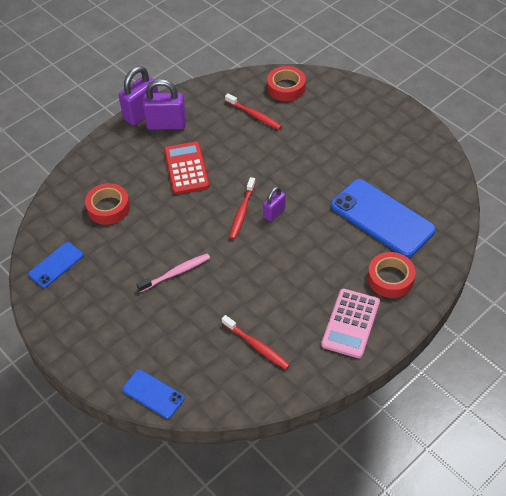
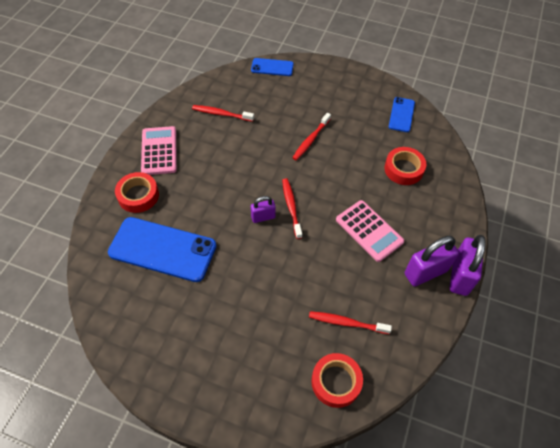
camera: 150 degrees right, 5 degrees up
(176, 273) = (311, 140): pink toothbrush -> red toothbrush
(186, 168) = (369, 231): red calculator -> pink calculator
(274, 213) = (263, 217): purple padlock -> purple padlock turned 60 degrees clockwise

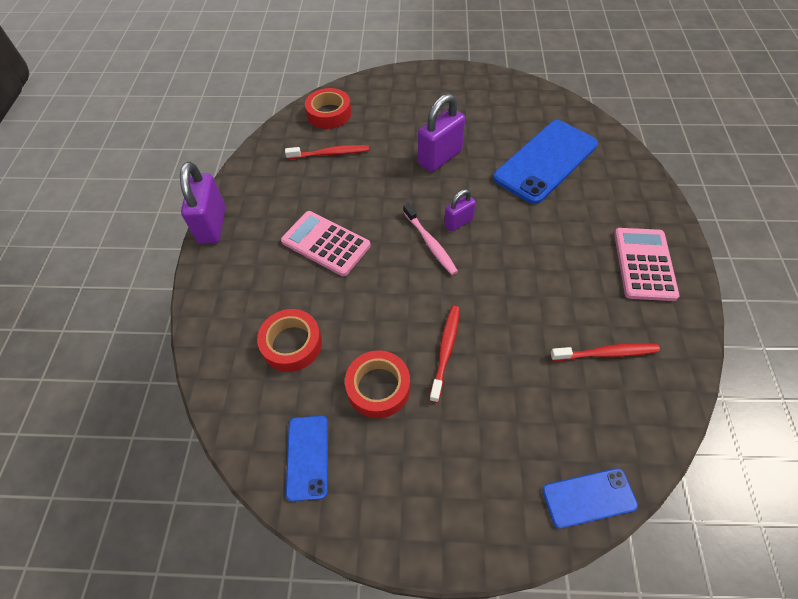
camera: 165 degrees right, 0 degrees up
(138, 195) = (618, 203): red tape -> red tape (378, 387)
(159, 151) = (644, 264): pink calculator -> pink calculator turned 150 degrees counterclockwise
(162, 249) = (545, 161): blue phone -> blue phone turned 45 degrees counterclockwise
(291, 207) = (430, 243): red toothbrush -> pink toothbrush
(425, 272) = (252, 218): purple padlock -> purple padlock (440, 158)

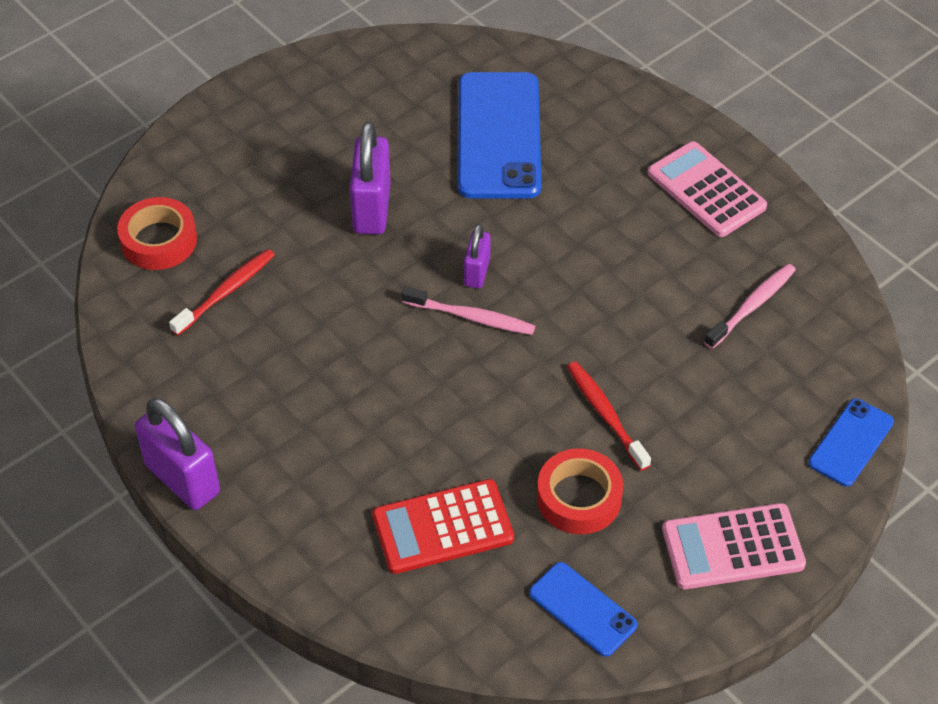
camera: 45 degrees left, 5 degrees down
(292, 344) = (443, 527): red tape -> red calculator
(325, 244) = (353, 400): pink calculator -> pink calculator (733, 547)
(606, 353) = (752, 306): red toothbrush -> pink toothbrush

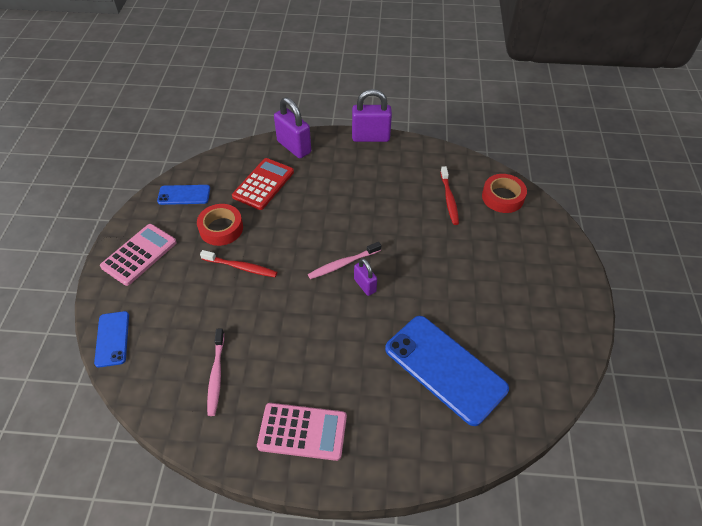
camera: 135 degrees right, 0 degrees up
(371, 209) = (447, 277): purple padlock -> purple padlock (294, 147)

